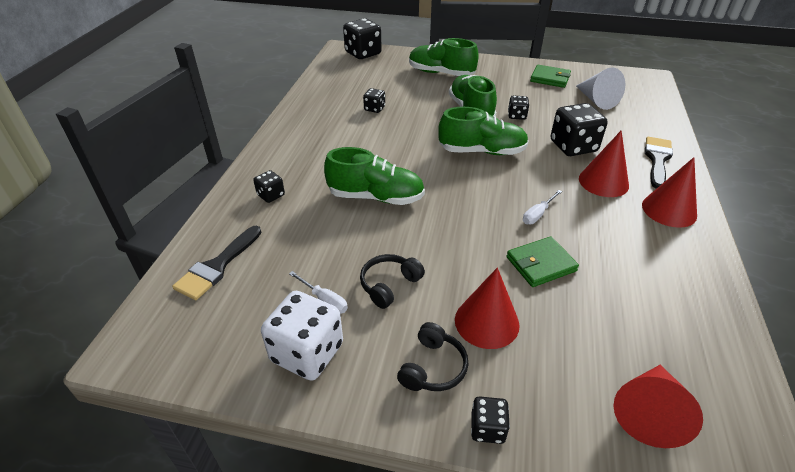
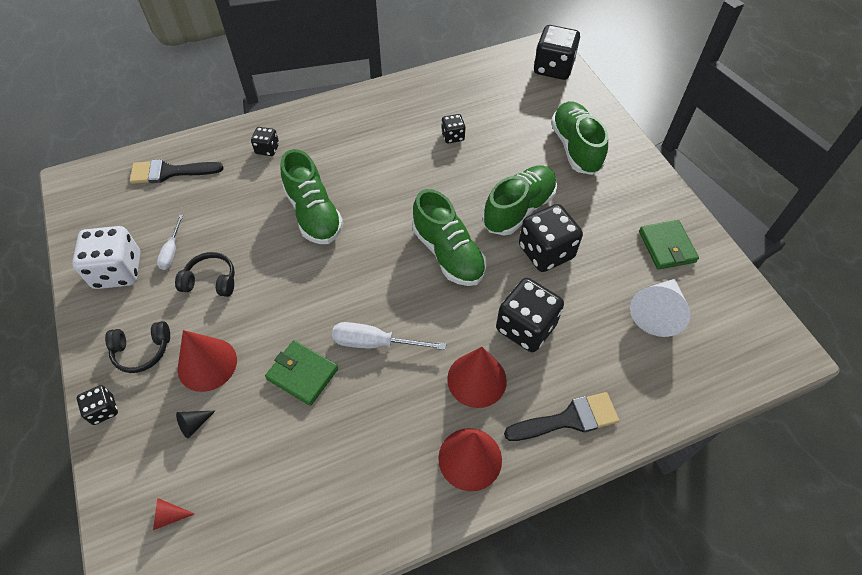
camera: 55 degrees right, 15 degrees up
(517, 116) = (546, 252): black dice -> black dice, size x1.94
(538, 214) = (375, 343): white screwdriver -> white screwdriver, size x1.57
(551, 356) = (194, 424): none -> black cone
(648, 412) = (169, 516): red cone -> red cone, size x0.45

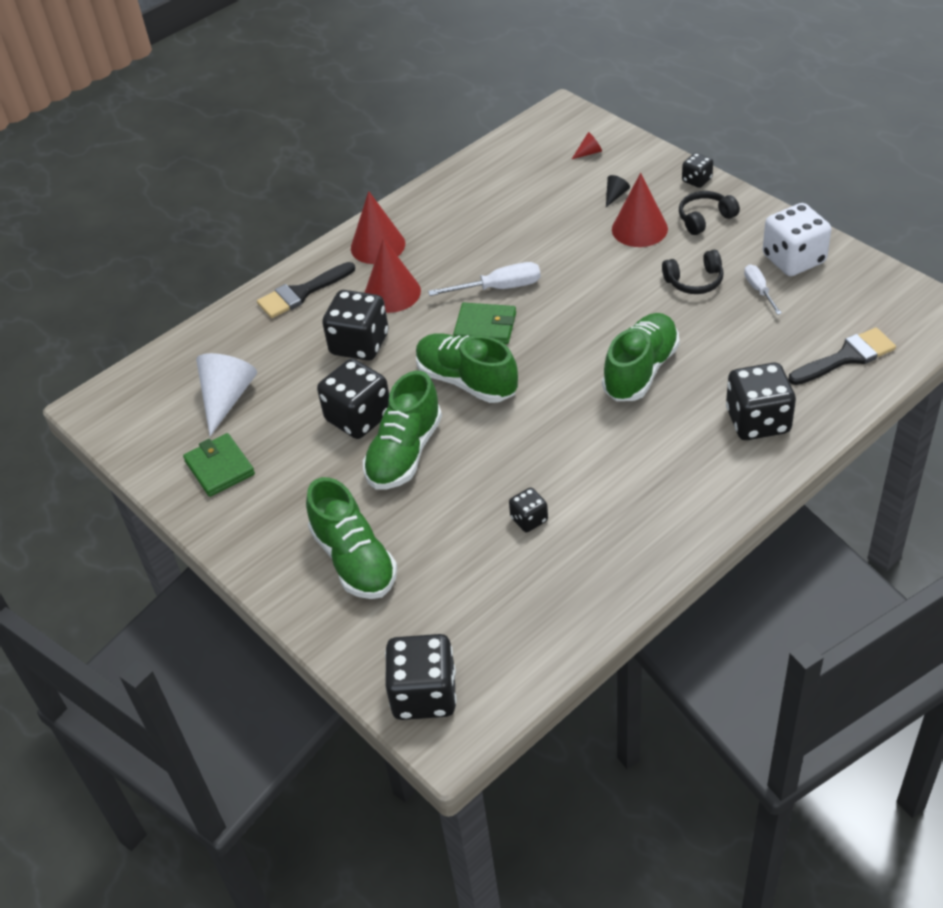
camera: 165 degrees right, 10 degrees down
(267, 149) = (758, 421): black dice -> black dice, size x1.94
(302, 374) = (550, 249): green wallet -> green wallet (485, 326)
(313, 214) = (641, 370): green shoe -> green shoe turned 75 degrees clockwise

